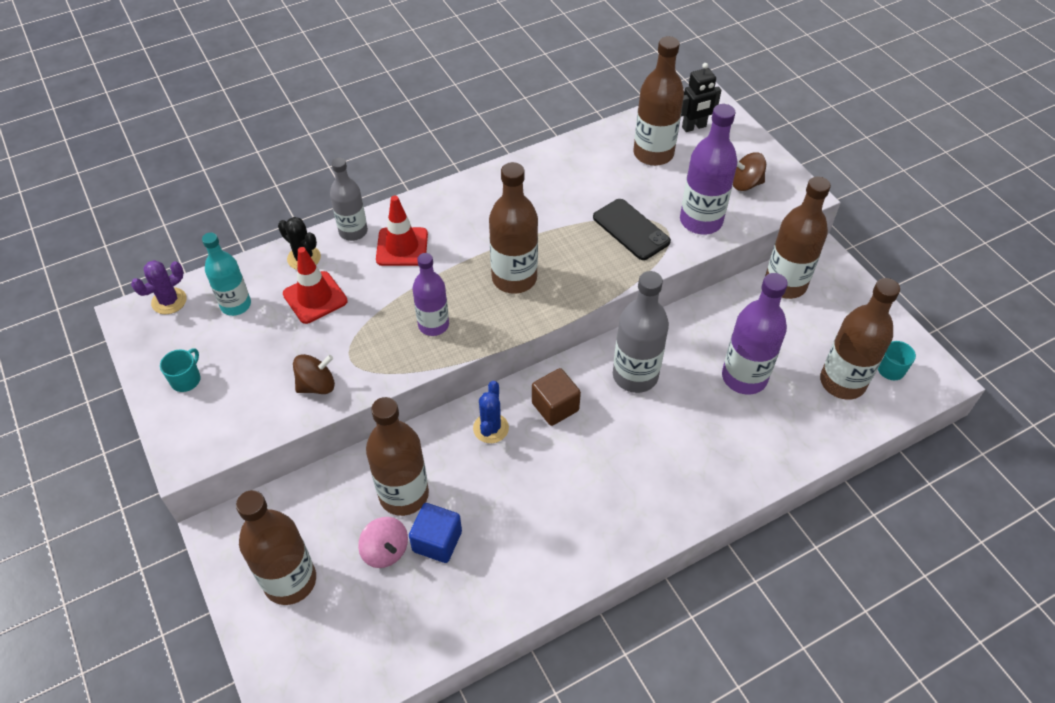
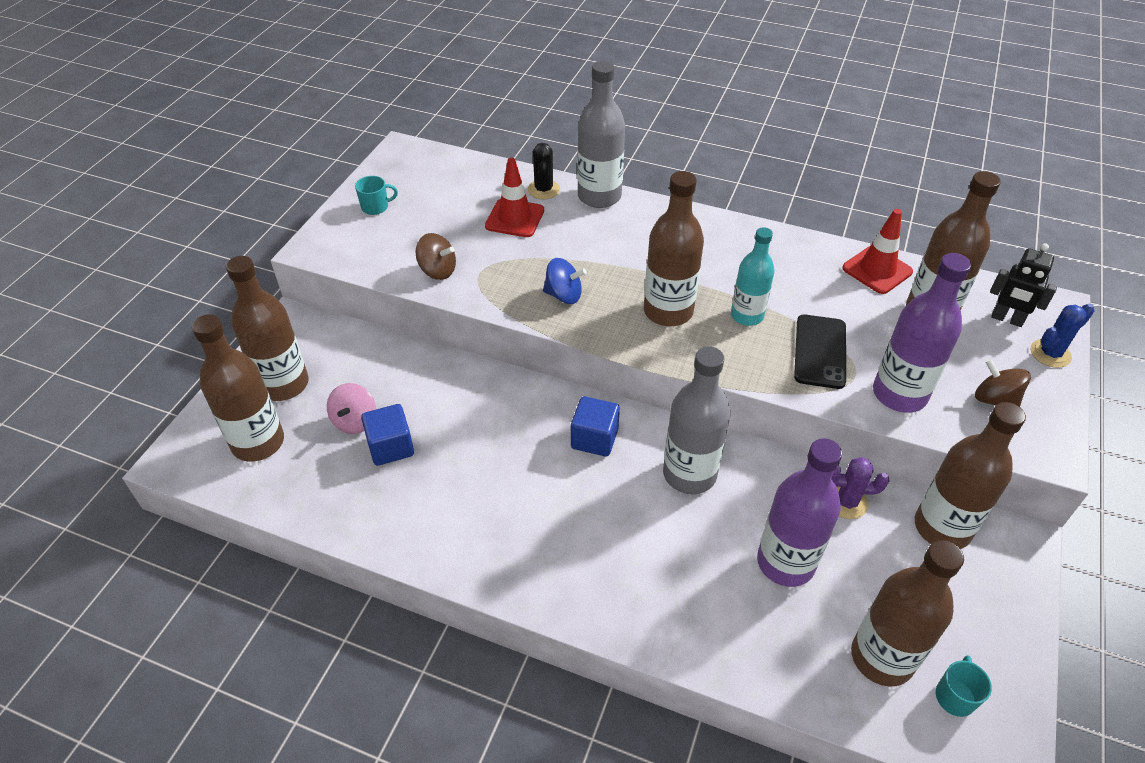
camera: 50 degrees right, 5 degrees down
(169, 301) = (431, 156): purple cactus -> purple cactus (846, 502)
(236, 305) = (463, 187): turquoise bottle -> turquoise bottle (747, 315)
(353, 231) = (599, 196): grey bottle -> grey bottle, size x1.51
(402, 247) = (617, 230): red traffic cone -> red traffic cone (877, 270)
(404, 494) = (414, 398): brown bottle -> brown bottle (258, 443)
(433, 325) = (564, 295): purple bottle -> blue spinning top
(491, 428) = (528, 410): blue cactus -> blue cactus (1050, 353)
(555, 407) = (594, 438): brown cube -> blue cube

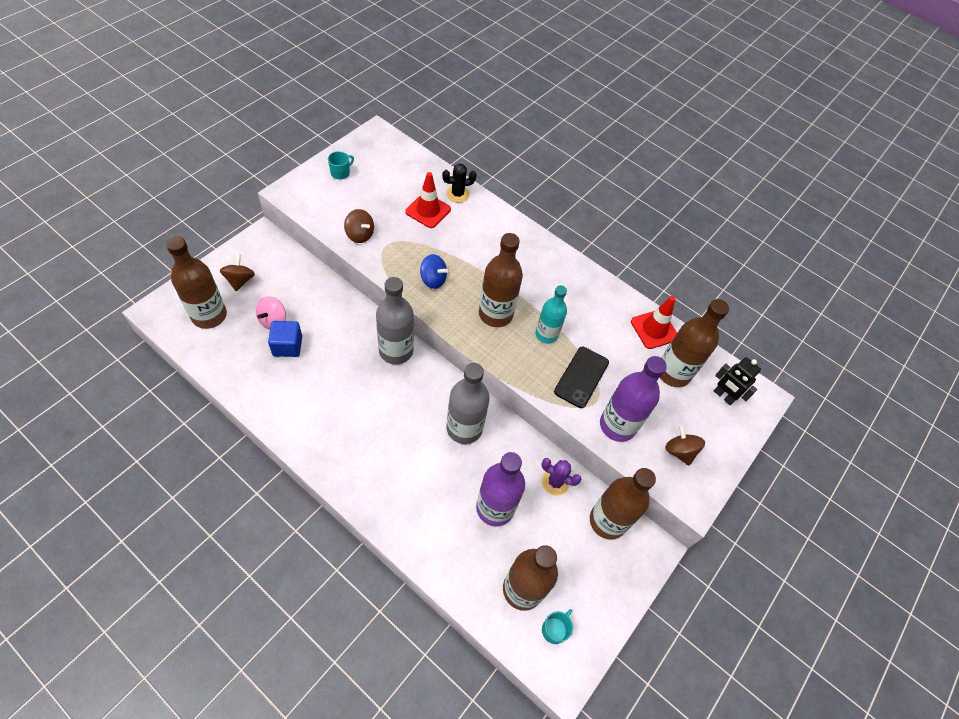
camera: 10 degrees right, 10 degrees up
(284, 384) = (240, 280): brown bottle -> brown spinning top
(375, 207) = (340, 173): turquoise mug -> turquoise mug turned 45 degrees counterclockwise
(543, 190) = (457, 194): black cactus -> black cactus turned 60 degrees clockwise
(594, 438) = (416, 383): blue cube -> none
(599, 196) = (492, 211): grey bottle -> grey bottle (396, 351)
(1050, 353) = (738, 431): blue cactus -> none

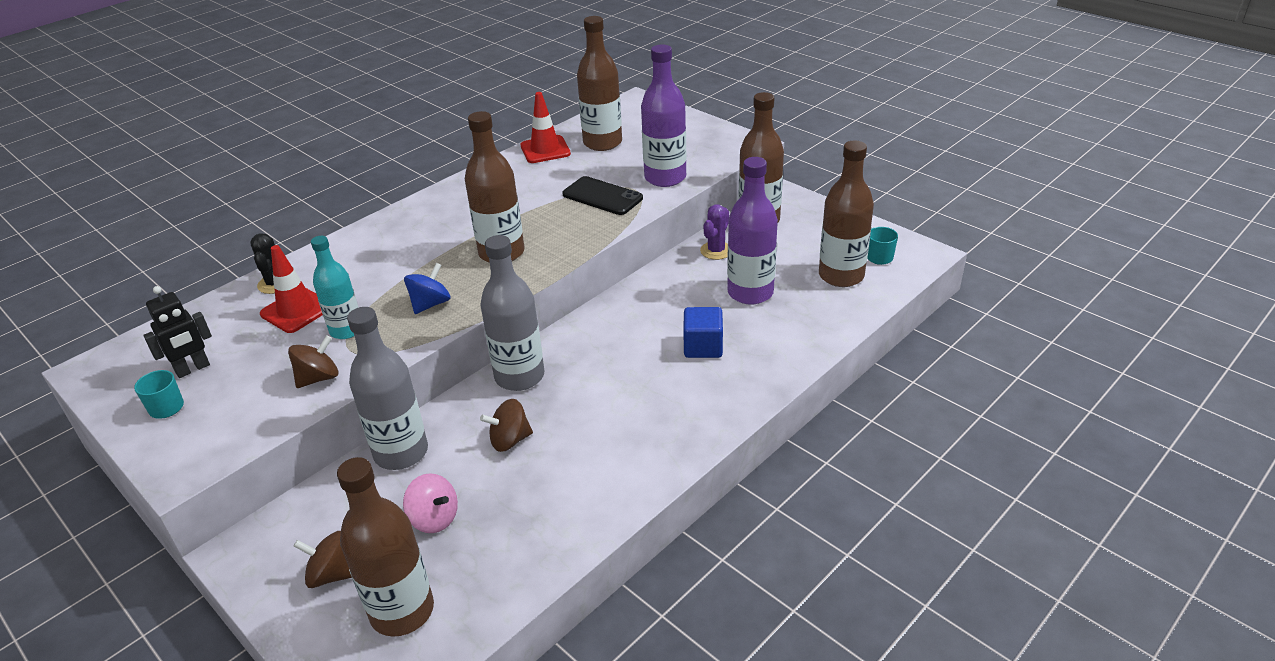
camera: 75 degrees left, 20 degrees down
(287, 346) = (489, 495): blue cube -> blue cube (703, 347)
(464, 428) = (646, 315): grey bottle -> grey bottle (401, 452)
(546, 334) = (540, 217): turquoise bottle -> turquoise bottle (346, 330)
(679, 451) = (695, 146): brown spinning top -> brown spinning top (510, 440)
(723, 396) = (633, 119): black robot -> black robot (193, 369)

